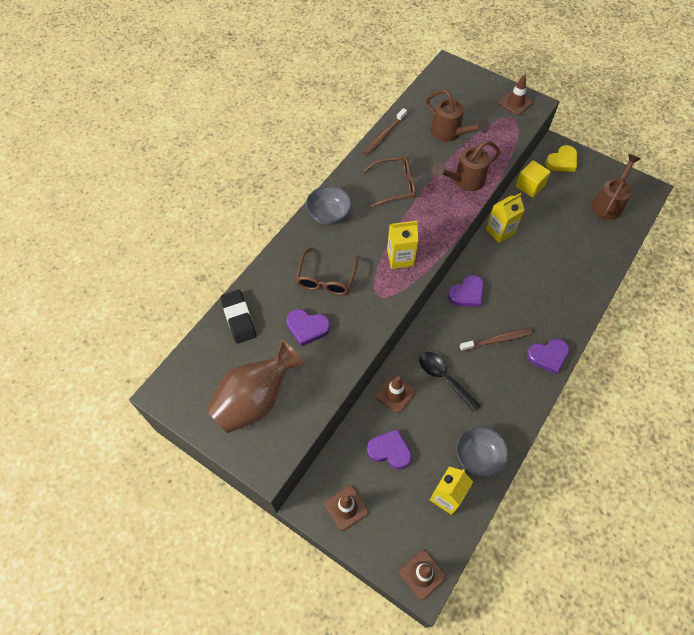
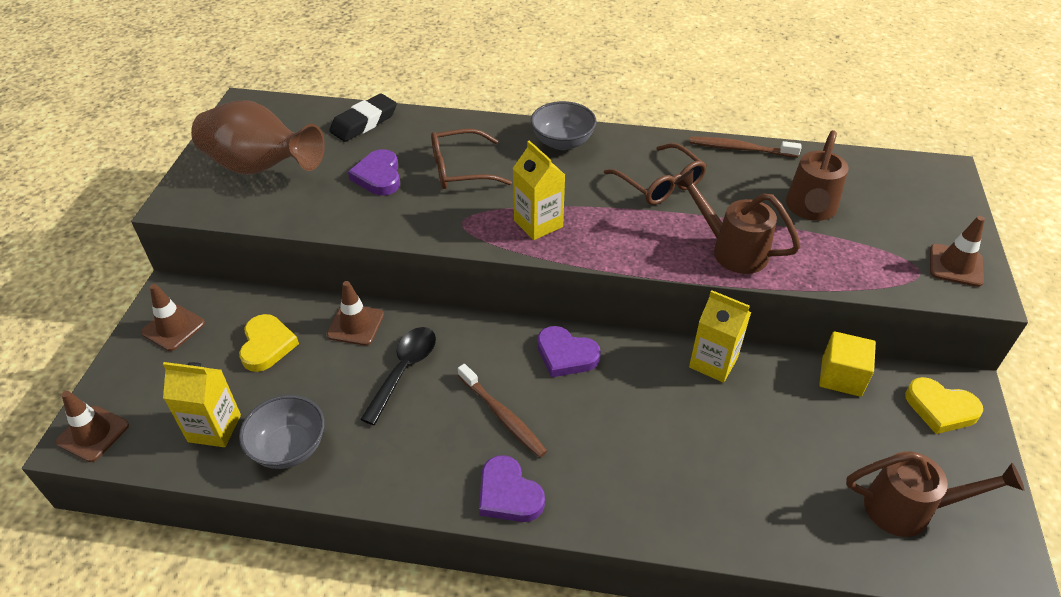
camera: 65 degrees right, 15 degrees down
(389, 450) = (267, 345): purple heart -> yellow heart

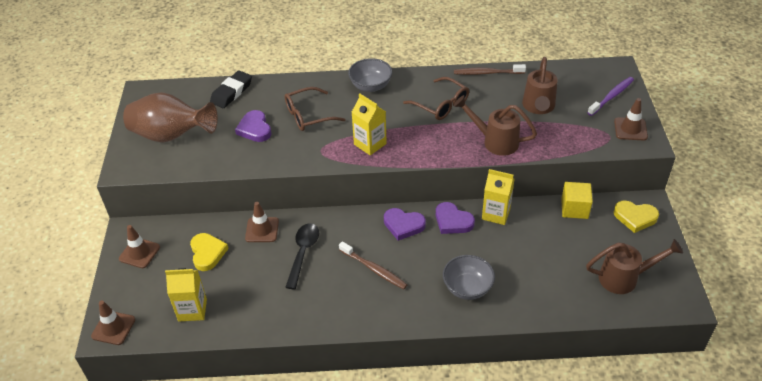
camera: 10 degrees left, 0 degrees up
(289, 448) = (245, 312): grey bowl -> grey bowl (467, 288)
(508, 494) = (390, 314): purple heart -> purple heart (452, 221)
(931, 211) = (611, 96): none -> purple toothbrush

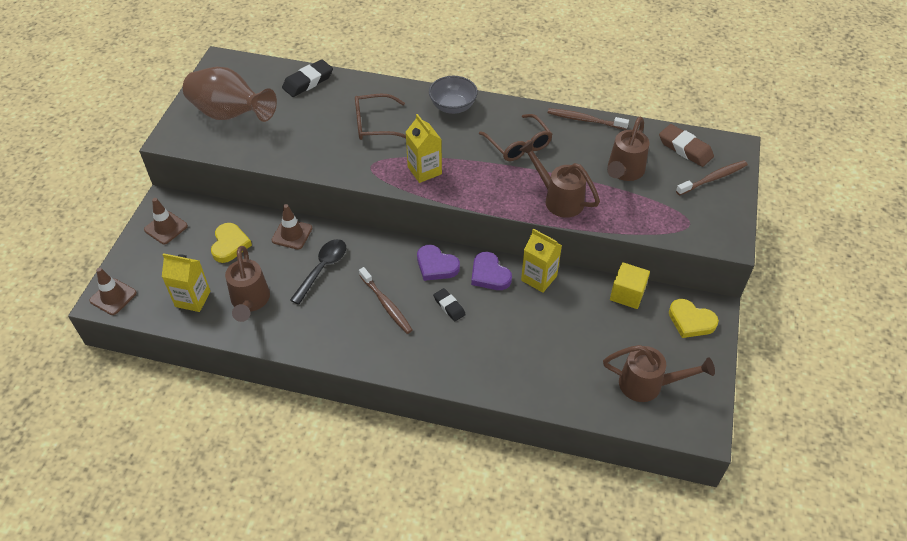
camera: 15 degrees right, 5 degrees up
(248, 299) = (250, 302): none -> brown watering can
(255, 129) = (314, 126): purple heart -> none
(430, 257) = (449, 306): none -> black eraser
(467, 288) = (474, 350): grey bowl -> none
(578, 78) = (685, 149): none -> brown eraser
(611, 96) = (713, 178): purple toothbrush -> brown toothbrush
(630, 129) = (717, 221): brown traffic cone -> none

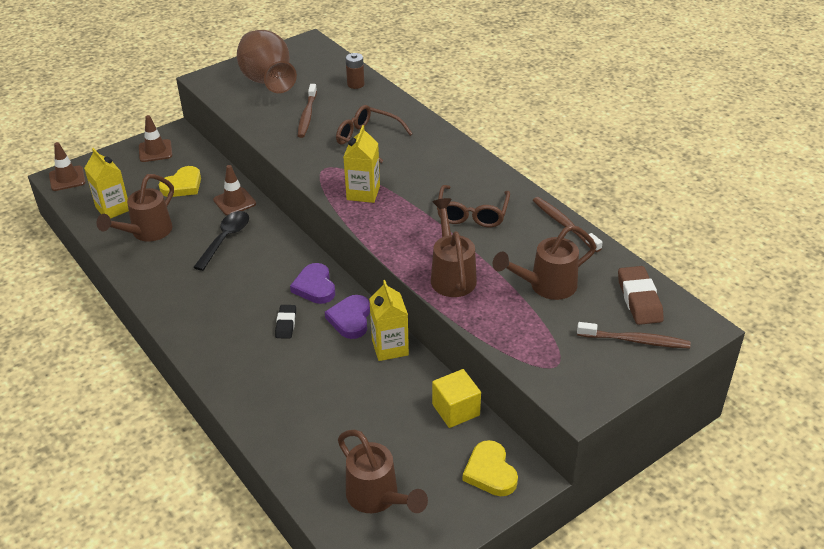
camera: 40 degrees right, 10 degrees down
(308, 82) = (355, 84): black eraser -> brown battery
(322, 269) = (225, 239): black spoon -> black spoon turned 45 degrees counterclockwise
(386, 304) = (239, 293): brown toothbrush -> brown toothbrush (307, 115)
(453, 107) = (452, 156): grey bowl -> none

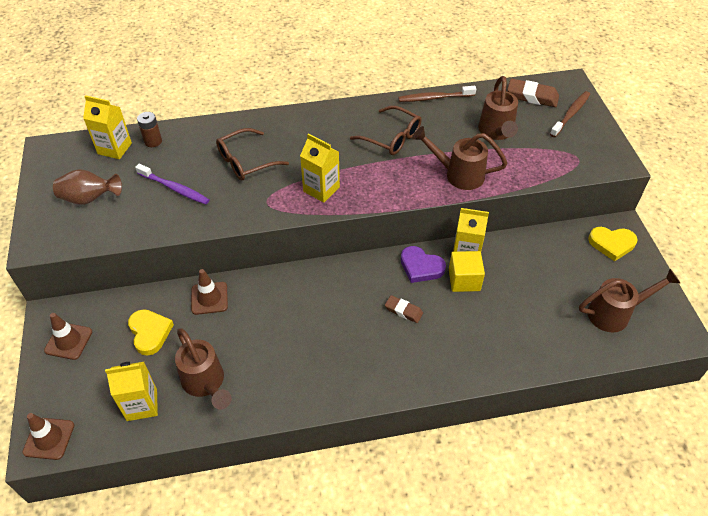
camera: 65 degrees left, 10 degrees up
(225, 239) = (261, 321): black spoon -> none
(267, 82) = (89, 199): brown vase -> brown vase, size x0.61
(286, 324) = (403, 311): black eraser -> brown eraser
(307, 115) = (174, 188): brown toothbrush -> purple toothbrush
(315, 287) = (368, 277): purple heart -> none
(332, 70) = (115, 148): none -> yellow carton
(456, 410) = (547, 240): yellow cube -> yellow cube (464, 280)

